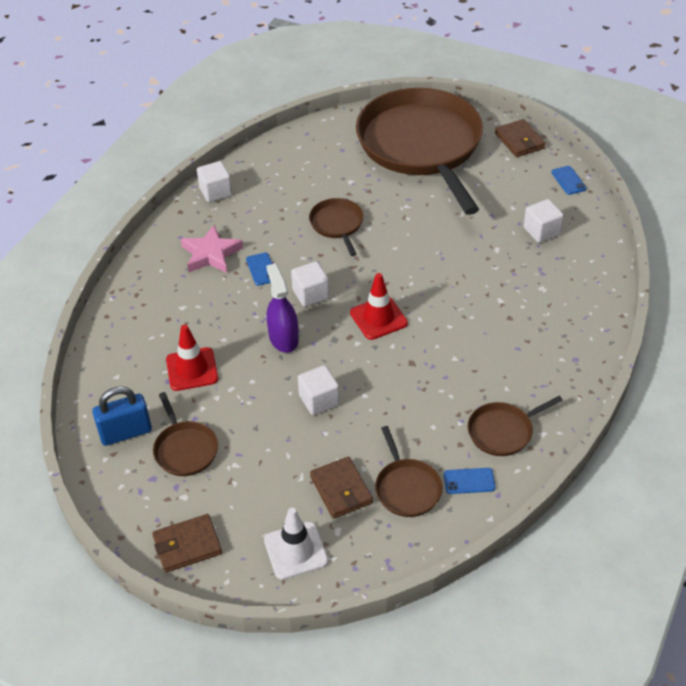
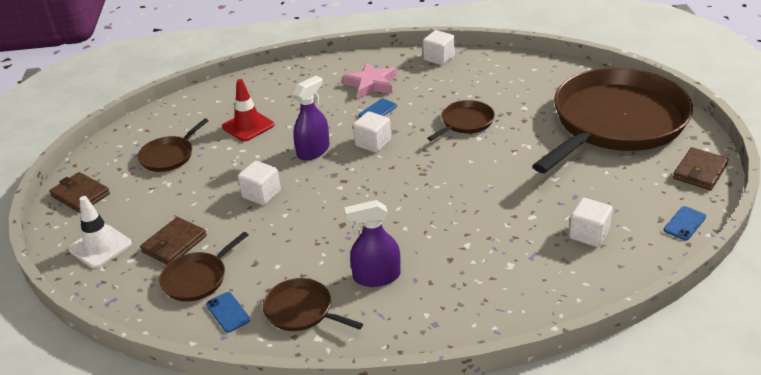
camera: 60 degrees right, 10 degrees down
(125, 433) = (168, 126): blue padlock -> none
(378, 318) = (378, 186): red traffic cone -> none
(497, 369) = (376, 277): none -> purple spray bottle

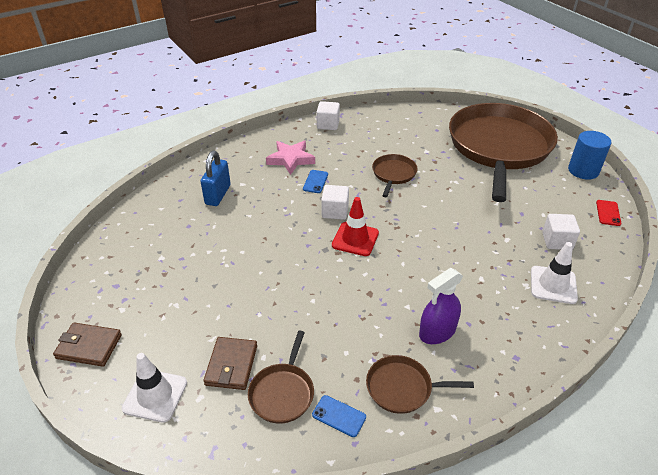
camera: 30 degrees left, 5 degrees up
(169, 156) = (155, 276): brown pan -> none
(248, 126) = (210, 225): red traffic cone -> red traffic cone (355, 239)
(261, 194) = (276, 287): white cube -> none
(276, 101) = (218, 195): none -> blue padlock
(313, 151) = (289, 232): purple spray bottle -> none
(541, 274) = (553, 285): none -> white traffic cone
(684, 223) = (608, 213): blue phone -> red phone
(699, 171) = (583, 170): brown wallet -> blue cylinder

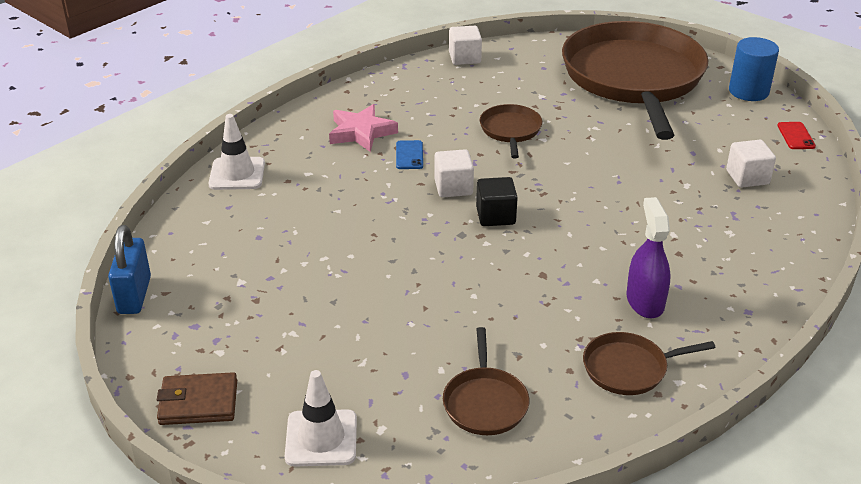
camera: 15 degrees left, 5 degrees down
(218, 195) = (280, 192): blue padlock -> blue padlock (134, 295)
(231, 365) = (404, 386): brown wallet -> none
(328, 124) = (392, 81): white cube -> white cube (464, 58)
(339, 416) = (566, 412): blue phone -> none
(355, 239) = (495, 216): red traffic cone -> black cube
(437, 332) = (645, 301): purple spray bottle -> purple spray bottle turned 135 degrees clockwise
(553, 285) = (761, 226): white traffic cone -> white traffic cone (237, 174)

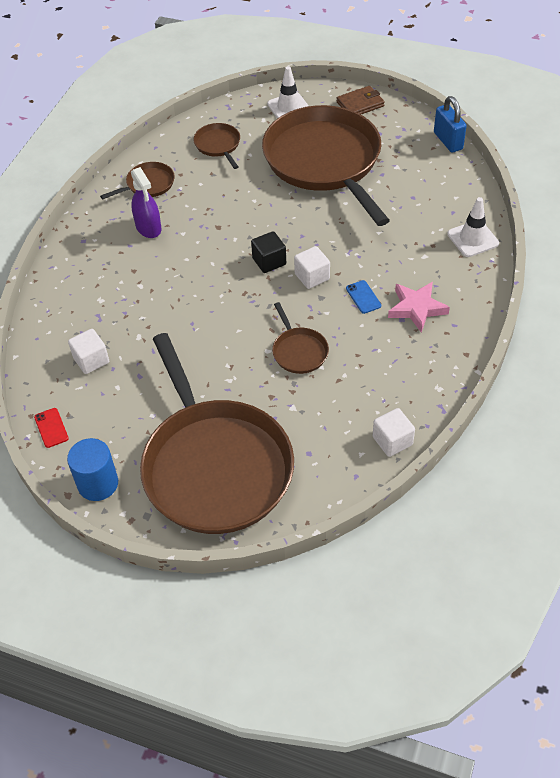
camera: 160 degrees right, 15 degrees up
(334, 320) = (325, 161): none -> brown pan

